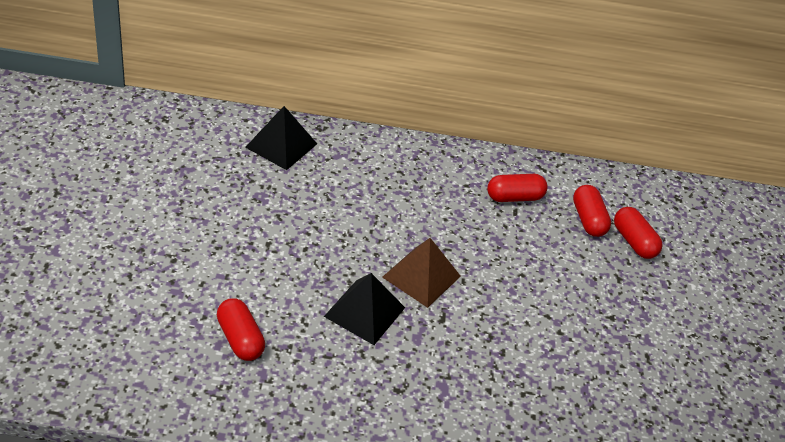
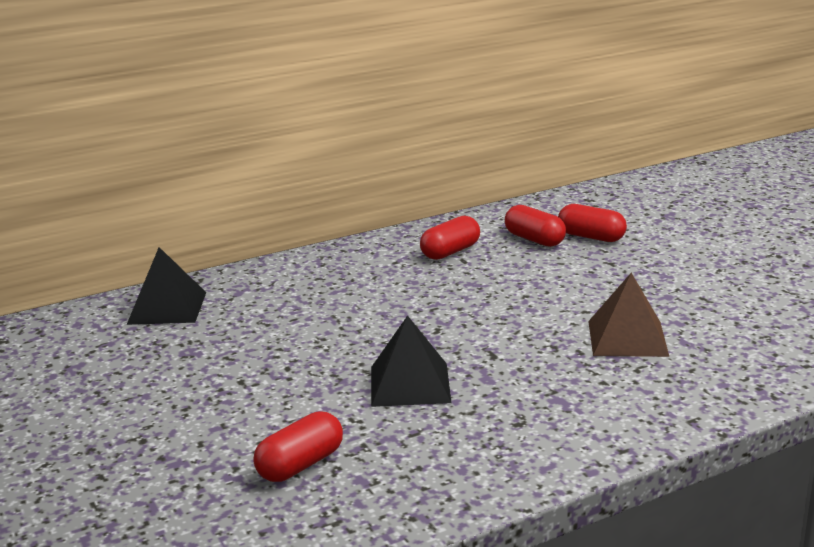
camera: 25 degrees left, 20 degrees down
(240, 339) = (300, 465): red capsule -> red capsule turned 75 degrees counterclockwise
(421, 276) = (434, 336): brown pyramid -> brown pyramid (627, 338)

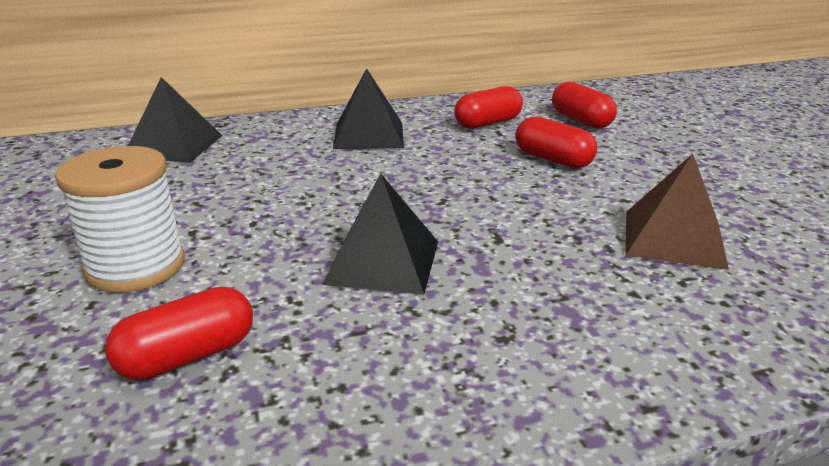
camera: 10 degrees right, 5 degrees up
(215, 413) = (136, 266): none -> white spool
(345, 276) = (369, 135): none -> black pyramid
(591, 237) = (644, 124): red capsule -> red capsule (553, 160)

